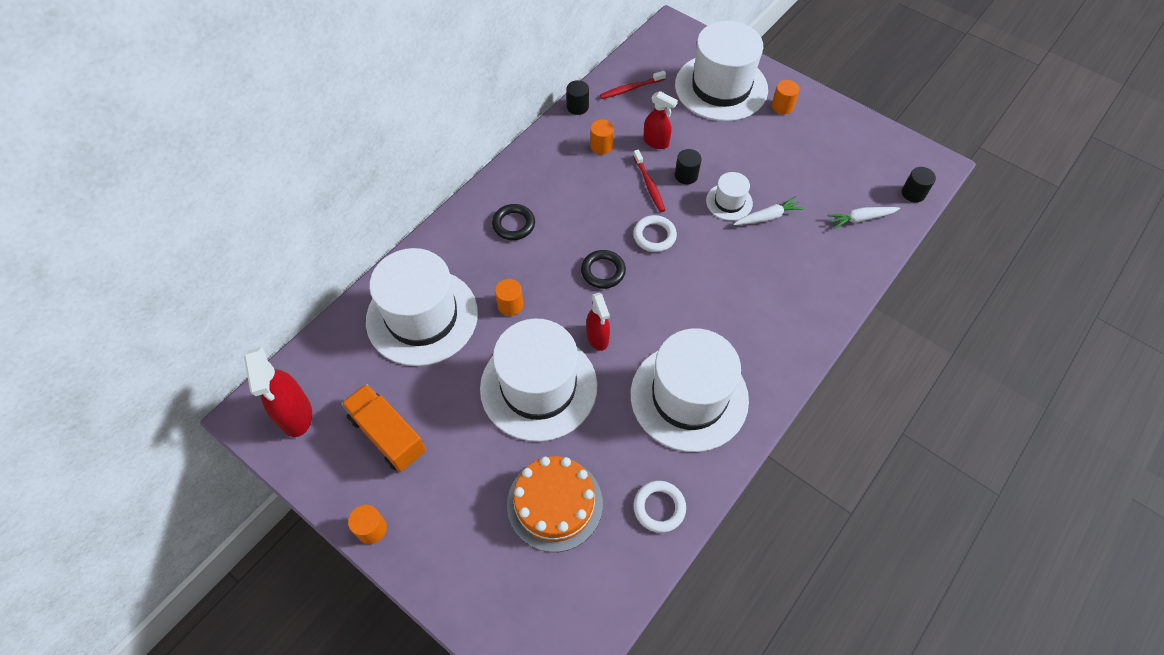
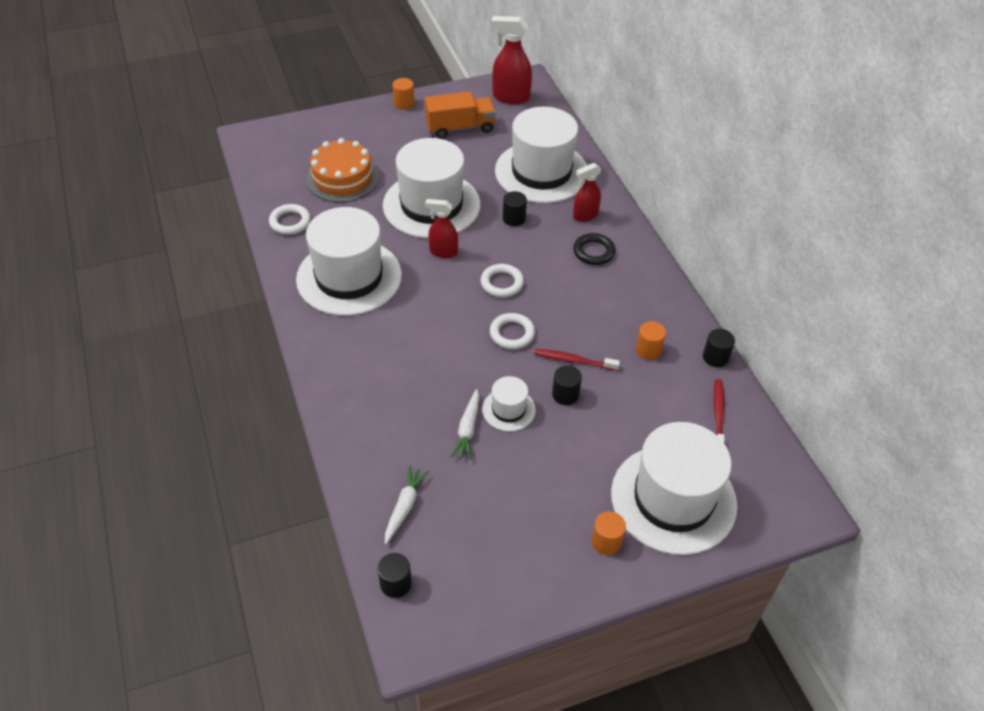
camera: 120 degrees right, 10 degrees down
(510, 305) = (514, 218): orange cylinder -> black cylinder
(603, 271) = (502, 283): black ring -> white ring
(656, 142) = (625, 394): red spray bottle -> red spray bottle (585, 215)

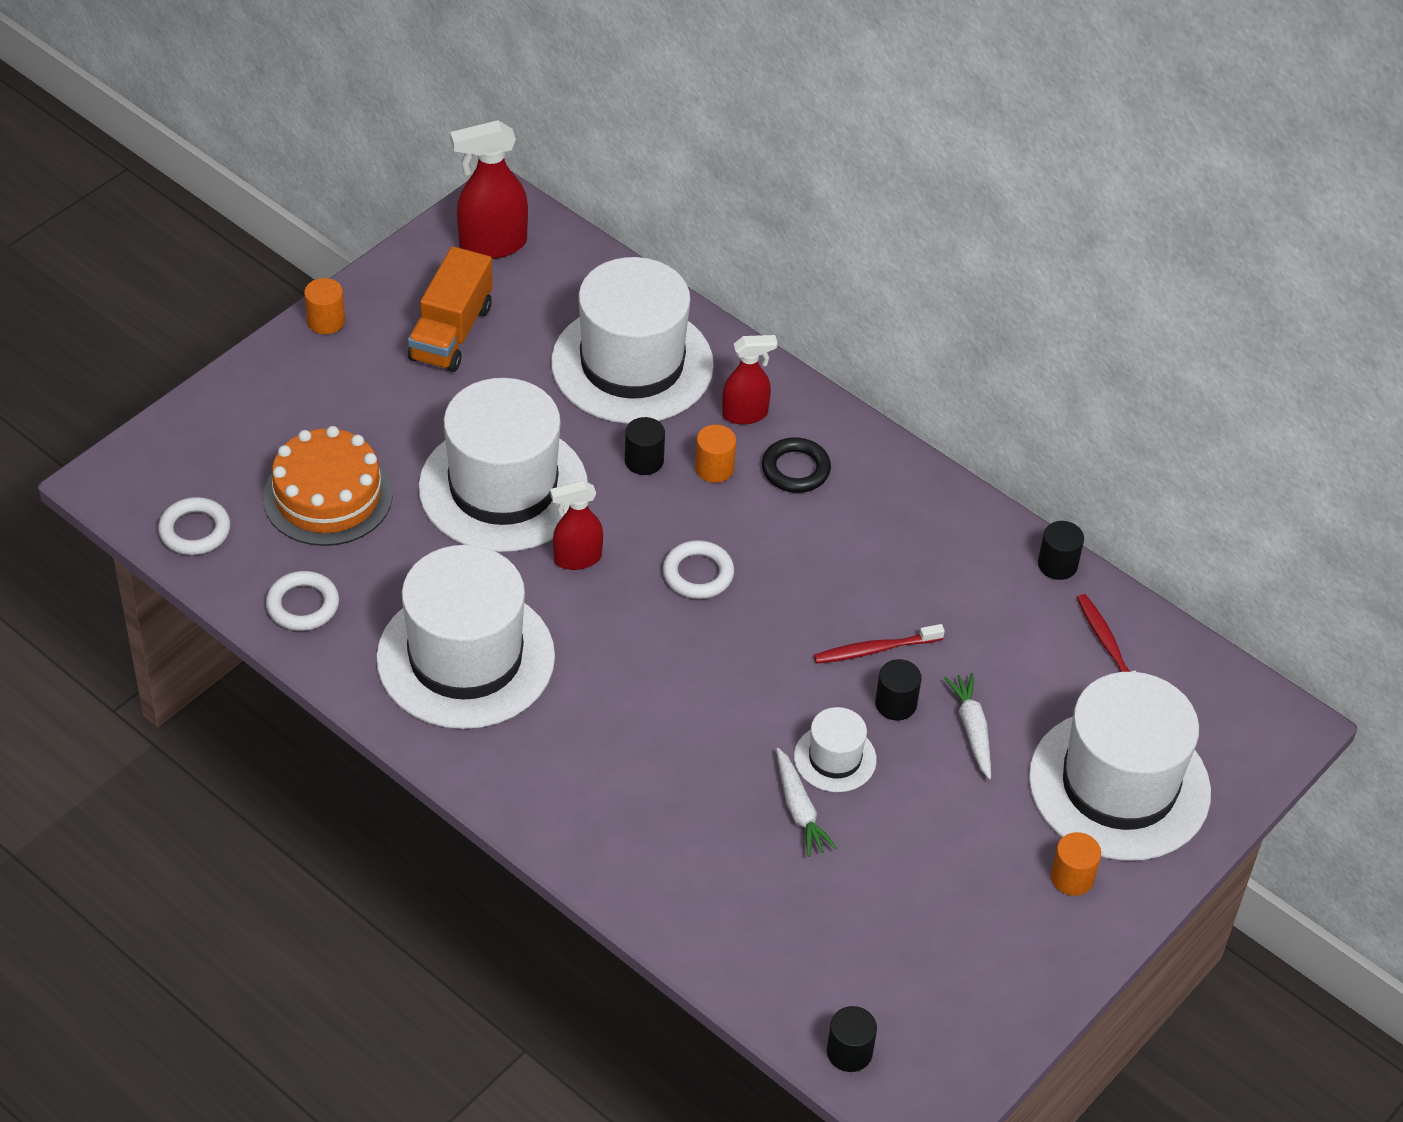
camera: 30 degrees left, 0 degrees up
(404, 507) = (790, 951): white carrot -> white carrot (972, 729)
(460, 128) = (451, 333): orange truck -> orange truck turned 150 degrees clockwise
(512, 334) = (765, 646): white ring -> white ring (195, 530)
(585, 215) = (745, 414): red spray bottle -> red spray bottle turned 135 degrees counterclockwise
(648, 350) = (964, 591): orange cylinder -> orange cylinder (714, 468)

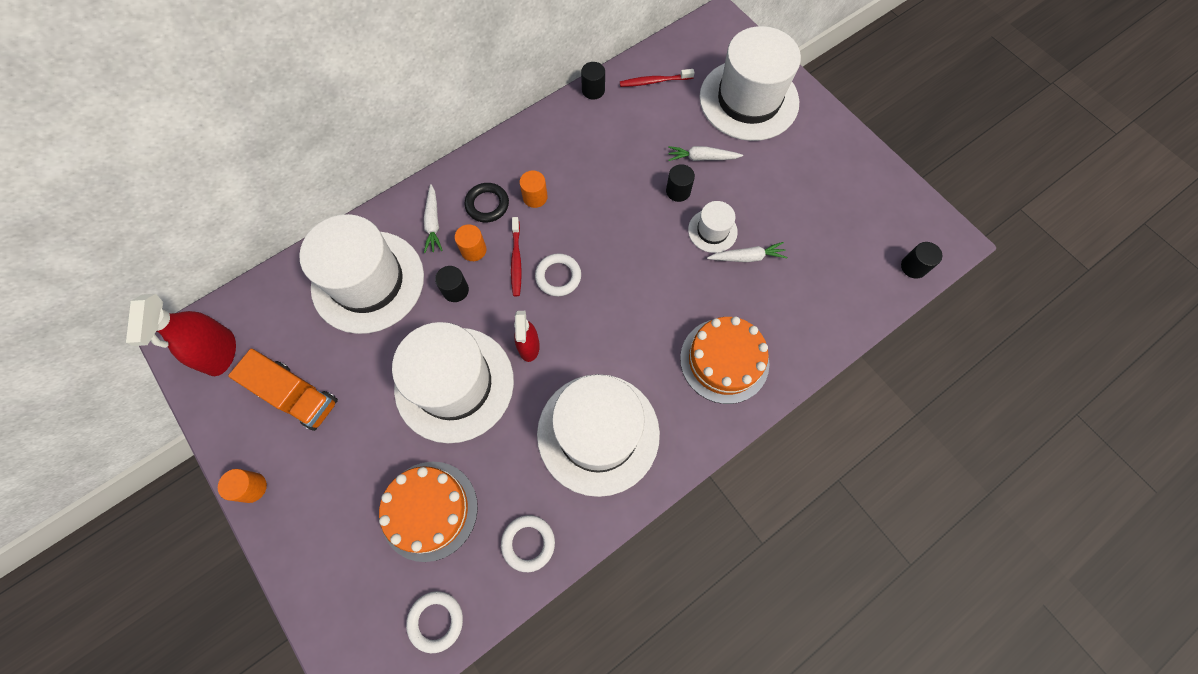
camera: 75 degrees left, 20 degrees up
(612, 796) = (724, 360): none -> orange cake
(745, 414) = (433, 223): red spray bottle -> white carrot
(875, 649) = (636, 193): red toothbrush -> red toothbrush (516, 260)
(1072, 877) = (806, 135): orange cylinder -> orange cylinder (535, 197)

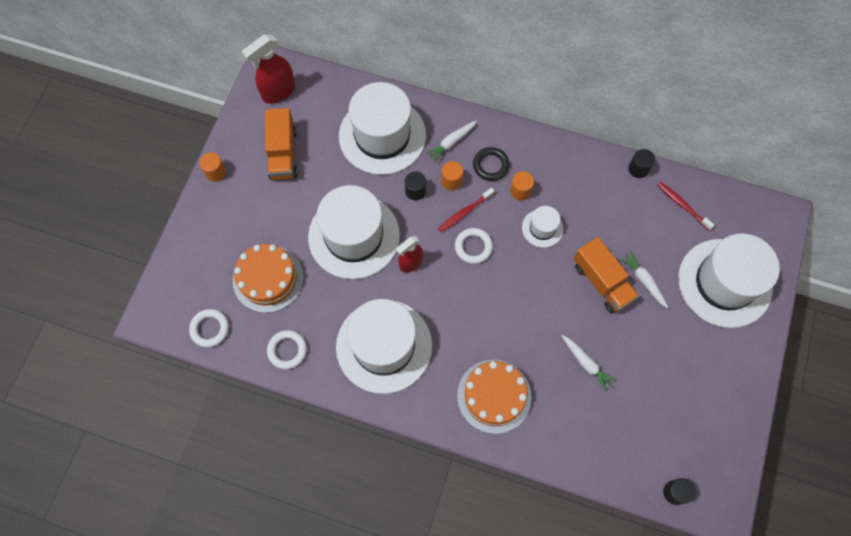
camera: 55 degrees right, 0 degrees up
(678, 191) = (602, 282): black cylinder -> orange truck
(712, 231) = (588, 326): white hat -> white hat (542, 228)

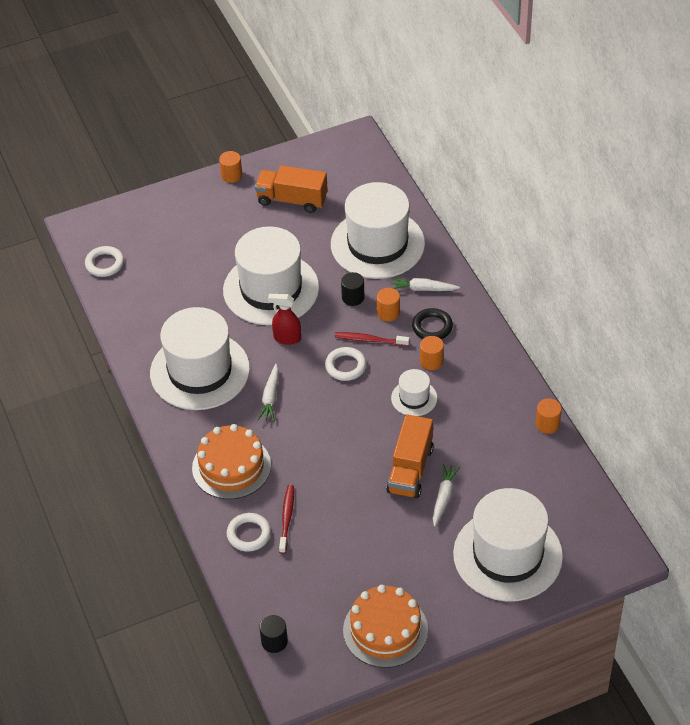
camera: 50 degrees right, 20 degrees down
(268, 279) = (179, 266): orange cake -> orange cake (385, 630)
(278, 92) = (341, 159): red spray bottle -> none
(283, 153) = (292, 200): orange truck -> orange truck turned 60 degrees clockwise
(287, 350) = (135, 318): white ring -> white ring (249, 534)
(586, 363) = (324, 507): white carrot -> white carrot (270, 397)
(638, 169) = (547, 424): black cylinder -> orange cylinder
(682, 205) = (549, 477): red toothbrush -> red toothbrush (287, 518)

